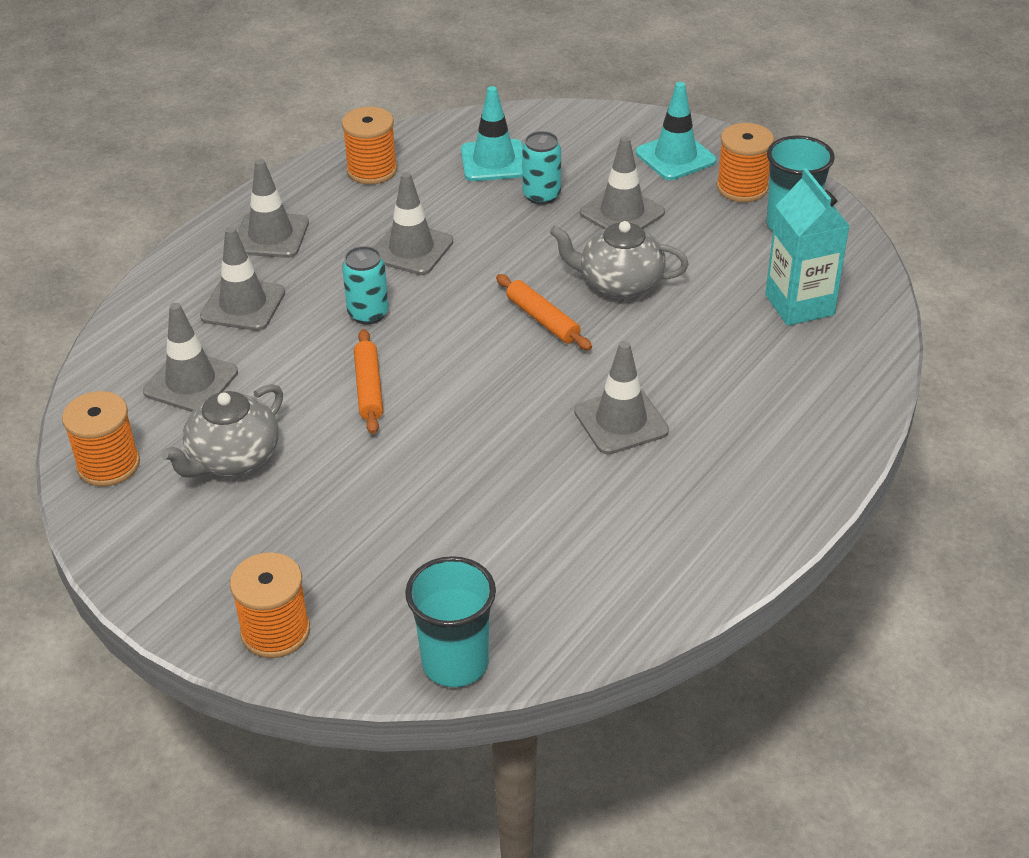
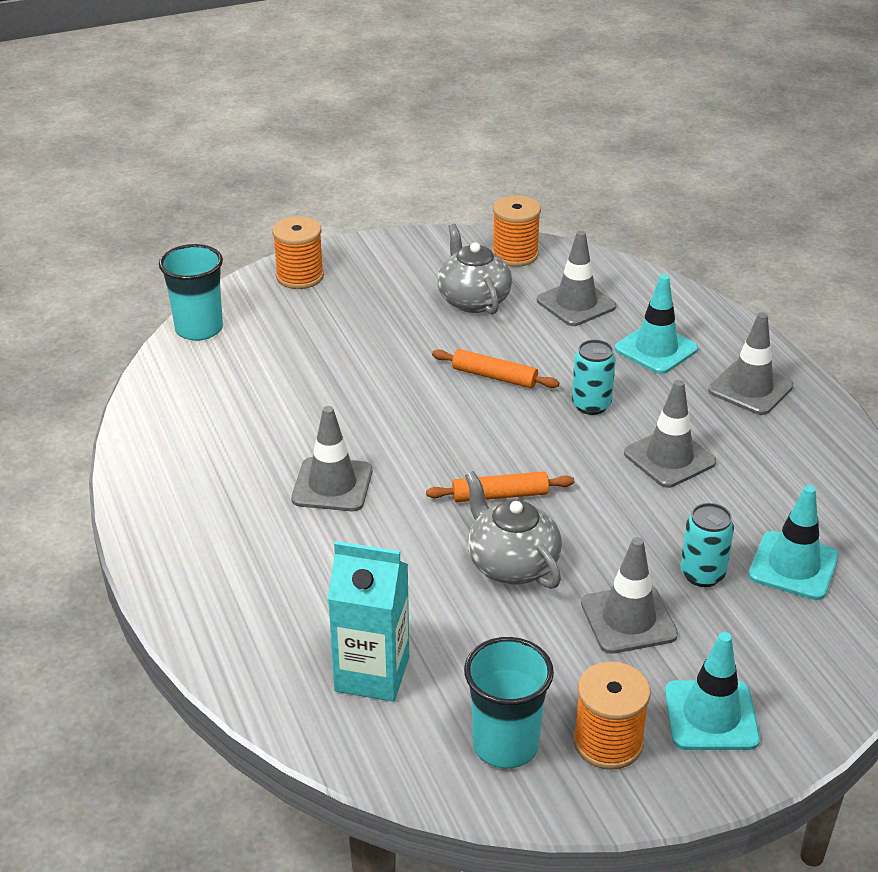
camera: 120 degrees right, 5 degrees down
(243, 305) = (656, 349): grey traffic cone -> turquoise traffic cone
(372, 170) = (827, 478): orange spool -> none
(619, 284) = (511, 564): grey teapot -> grey teapot turned 75 degrees counterclockwise

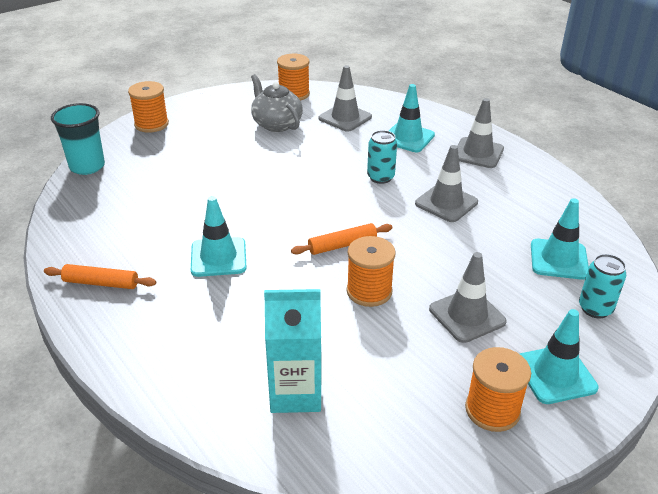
camera: 15 degrees left, 0 degrees up
(332, 485) = (218, 257): grey traffic cone -> turquoise traffic cone
(494, 376) = (308, 169): orange rolling pin -> orange rolling pin (101, 283)
(505, 745) = (418, 428): turquoise cup -> none
(511, 564) = (369, 291): grey teapot -> orange spool
(702, 574) = (502, 275): turquoise can -> turquoise can (595, 309)

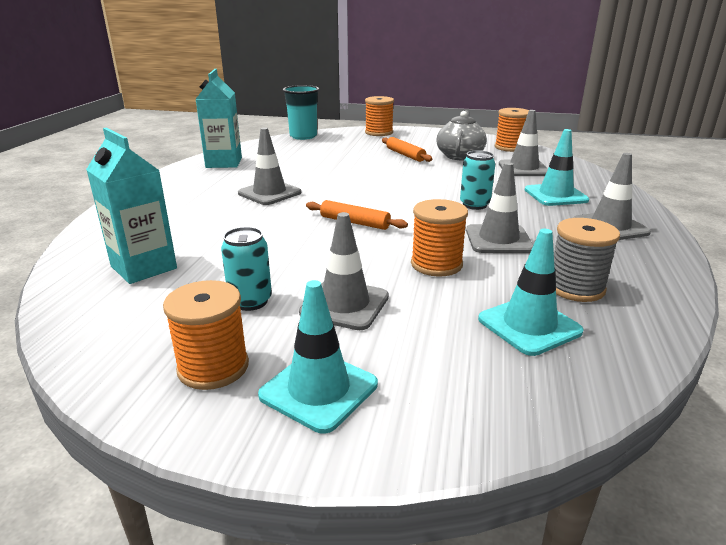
camera: 50 degrees right, 10 degrees down
(89, 248) = (224, 163): none -> turquoise carton
(101, 283) = (194, 176): orange rolling pin -> orange rolling pin (405, 155)
(218, 257) = (269, 193): turquoise traffic cone -> grey traffic cone
(369, 291) = (311, 251): orange spool -> orange spool (436, 264)
(535, 217) = (575, 288): none -> grey spool
(595, 309) = (482, 380): turquoise can -> turquoise can (250, 301)

